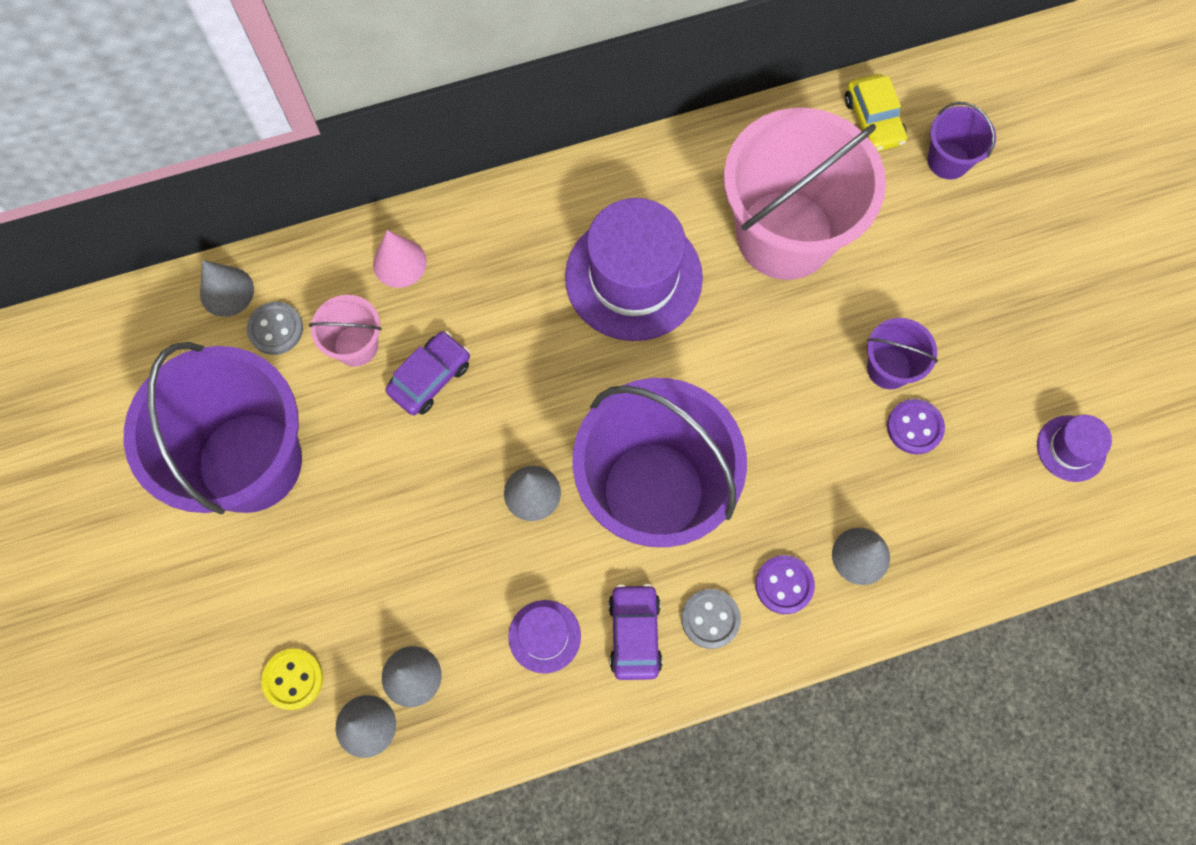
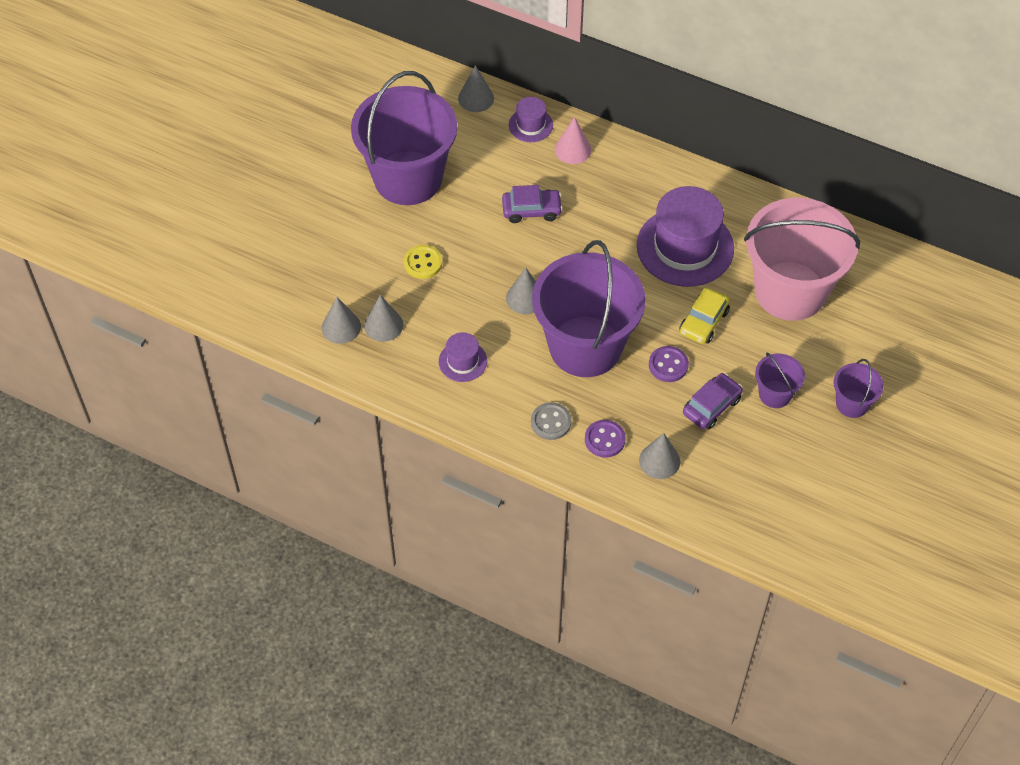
camera: 45 degrees right, 15 degrees down
(275, 329) = (481, 132): grey button -> none
(293, 679) = (330, 281): yellow button -> yellow button (423, 263)
(356, 345) = (511, 168): pink bucket -> none
(634, 634) = (506, 397): purple car -> purple car (711, 406)
(873, 120) = (906, 277): yellow car -> yellow car (704, 322)
(914, 427) = (757, 431): purple button -> purple button (668, 365)
(948, 160) = (927, 328): purple bucket -> purple bucket (852, 404)
(1071, 448) = (833, 511): purple hat -> purple hat (530, 125)

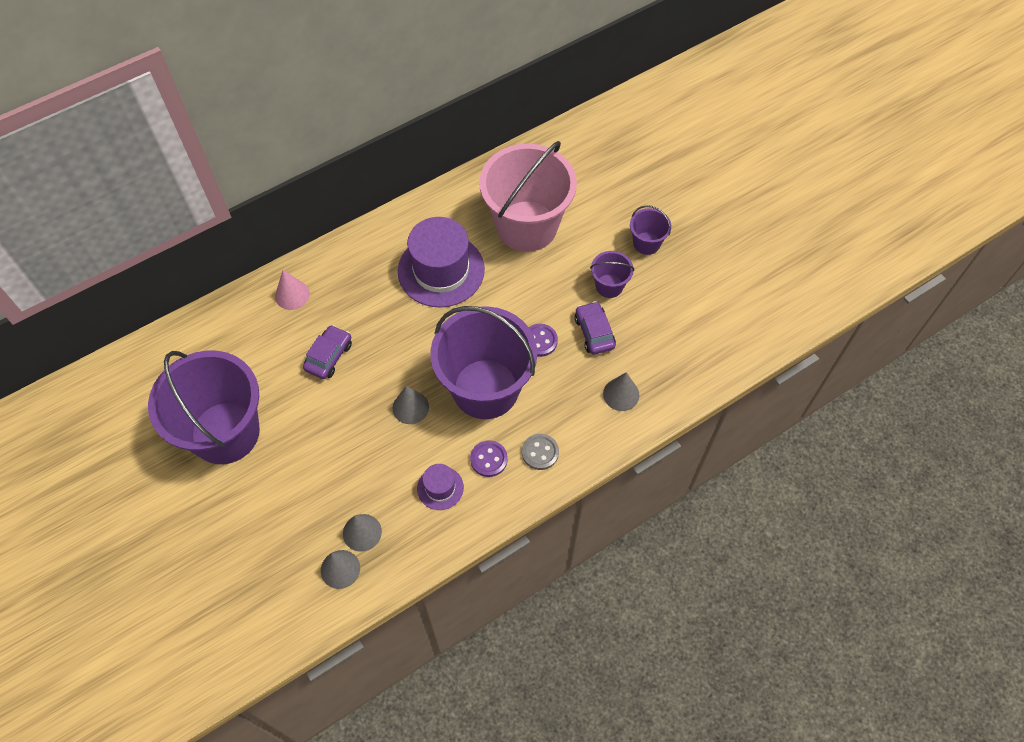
camera: 60 degrees left, 5 degrees up
(423, 263) = (321, 467): yellow button -> none
(476, 98) = (184, 336): grey cone -> none
(530, 125) = (244, 311): purple hat -> none
(604, 439) = (579, 422): purple button -> purple button (488, 459)
(704, 322) = (516, 296): yellow car -> none

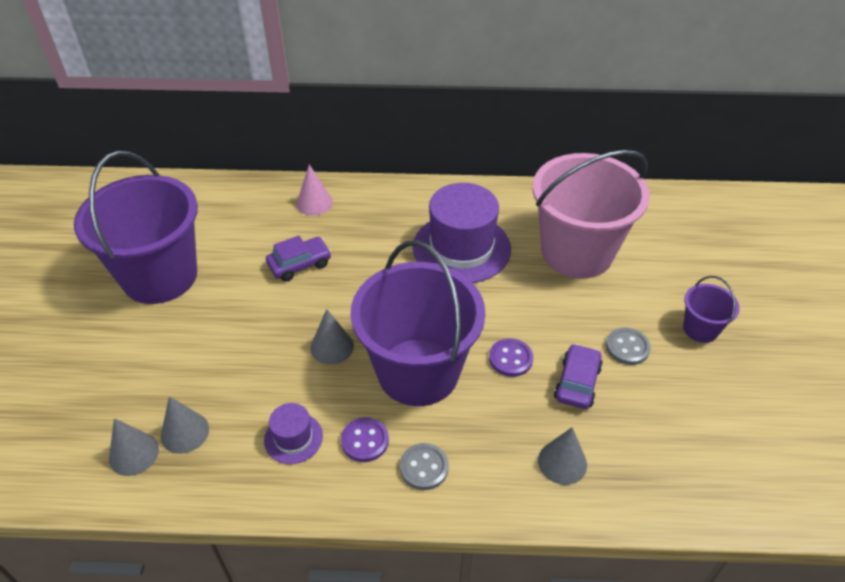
camera: 35 degrees right, 15 degrees down
(609, 286) = (627, 347): purple bucket -> grey button

